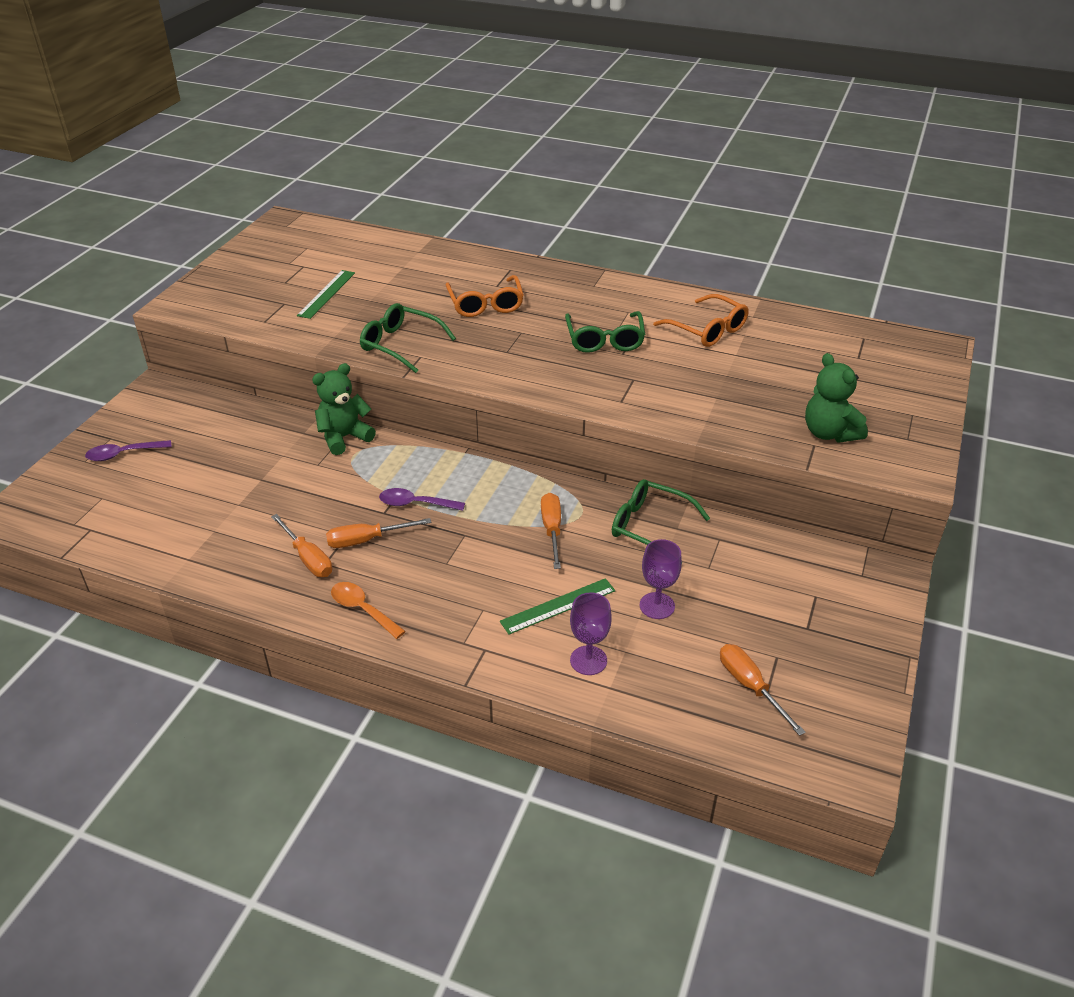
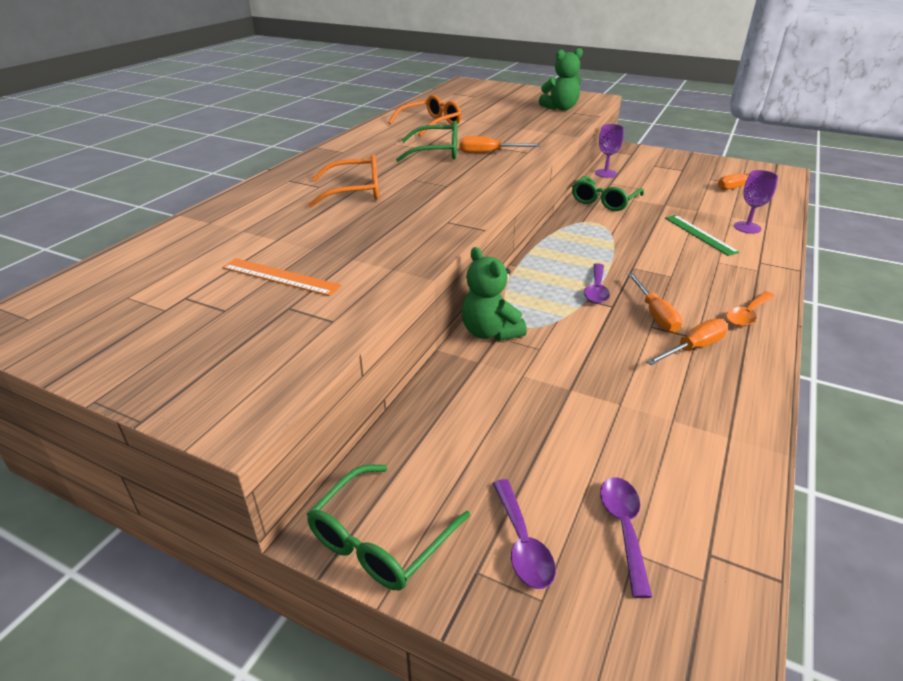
camera: 85 degrees left, 5 degrees down
(121, 495) = (623, 528): none -> purple spoon
(327, 294) = (280, 276): green ruler -> orange ruler
(400, 345) = (422, 231): green glasses -> green glasses (381, 539)
(552, 530) = (616, 233): orange screwdriver -> orange screwdriver (488, 153)
(657, 606) = (683, 204): purple goblet -> purple goblet (605, 173)

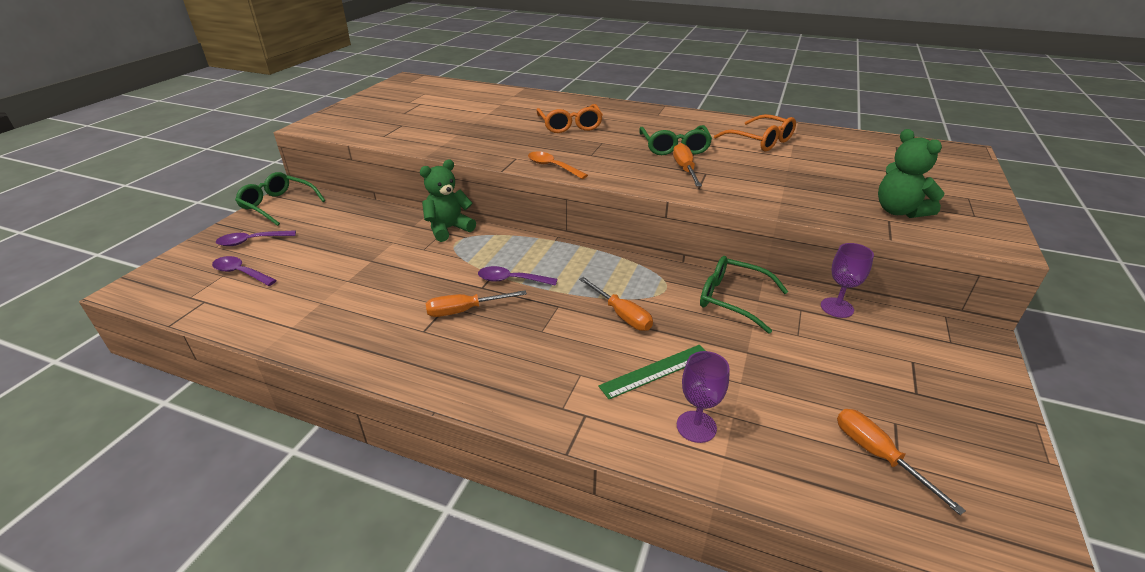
camera: 85 degrees right, 0 degrees up
(280, 276) = (438, 119): orange ruler -> none
(623, 528) = (241, 273): purple spoon -> purple spoon turned 150 degrees counterclockwise
(693, 348) = (407, 326): orange screwdriver -> orange screwdriver (621, 315)
(747, 315) = (458, 374): orange spoon -> orange spoon (552, 167)

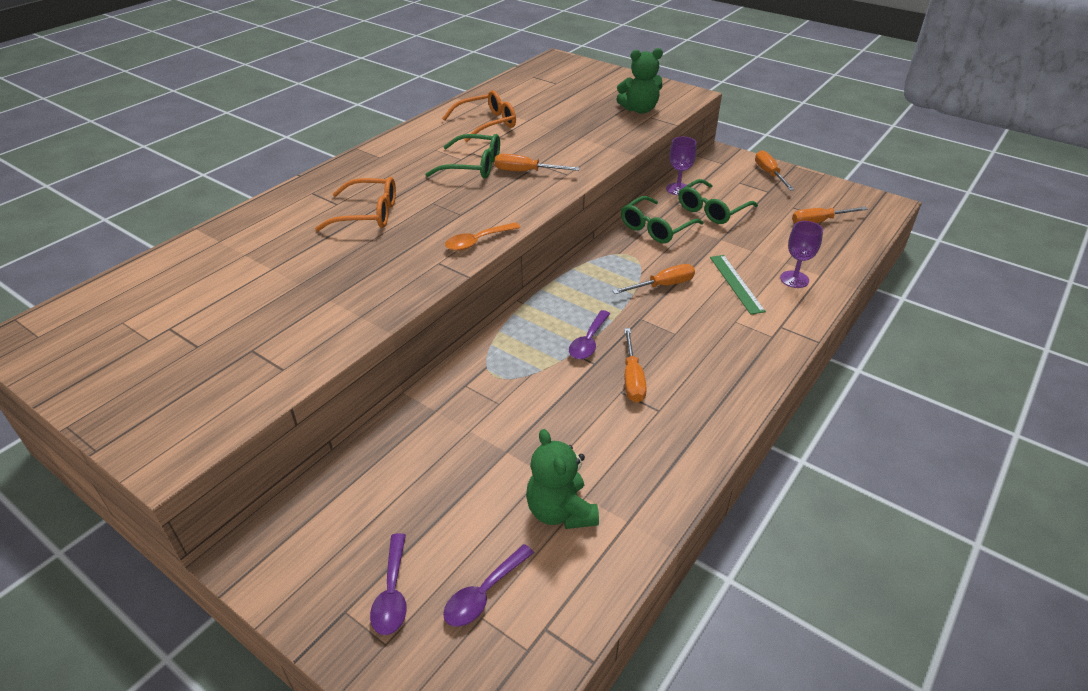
camera: 75 degrees left, 5 degrees up
(278, 205) = (280, 571): green glasses -> green glasses (712, 210)
(448, 229) = (460, 379): green teddy bear -> green teddy bear (560, 511)
(973, 392) = (769, 174): none -> orange screwdriver

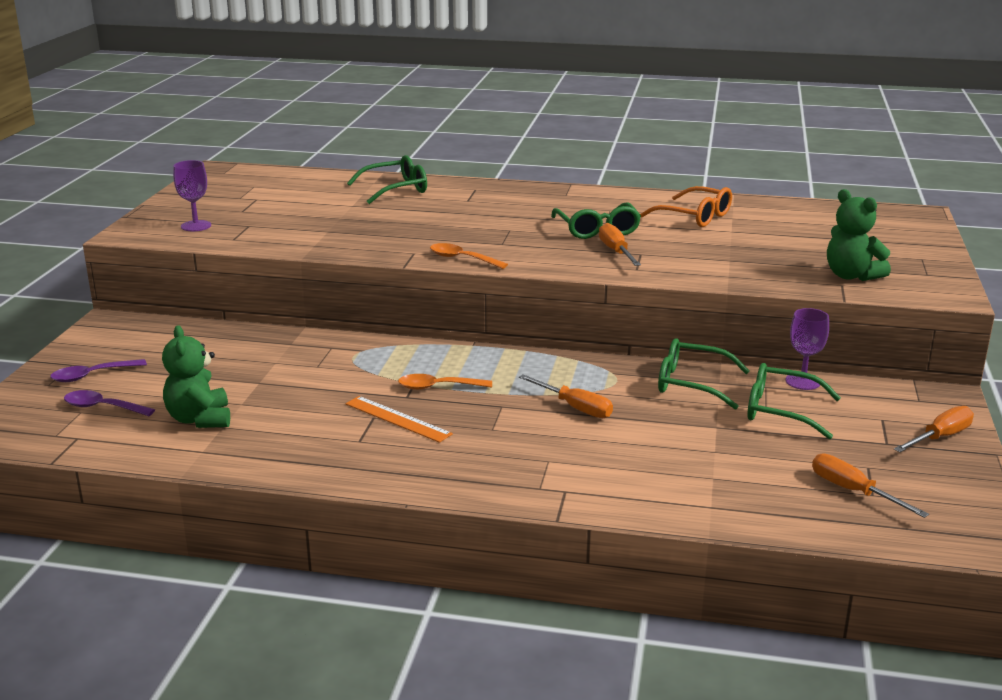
camera: 65 degrees right, 15 degrees down
(258, 233) = (395, 189): none -> green glasses
(368, 214) = (463, 213): orange glasses -> none
(560, 511) = (200, 419): green teddy bear -> green teddy bear turned 60 degrees counterclockwise
(588, 342) = (438, 387): purple spoon -> orange spoon
(632, 378) = (397, 419): orange screwdriver -> orange ruler
(736, 283) = (626, 450): green ruler -> none
(794, 279) = (678, 488): purple goblet -> purple goblet (196, 226)

